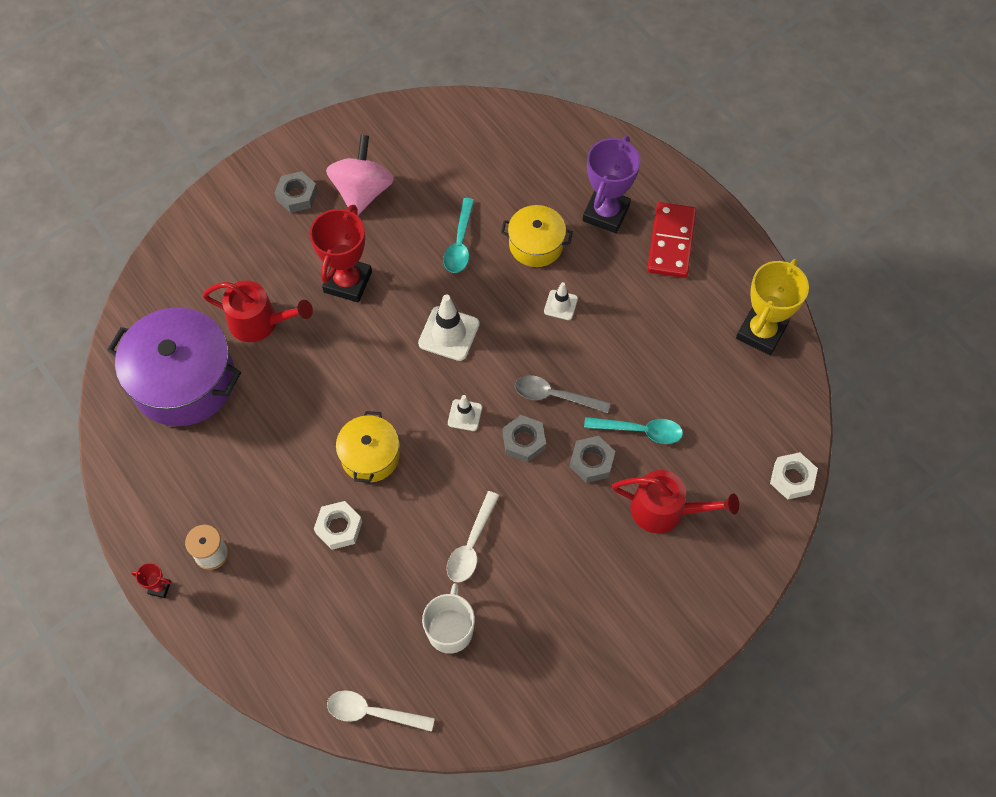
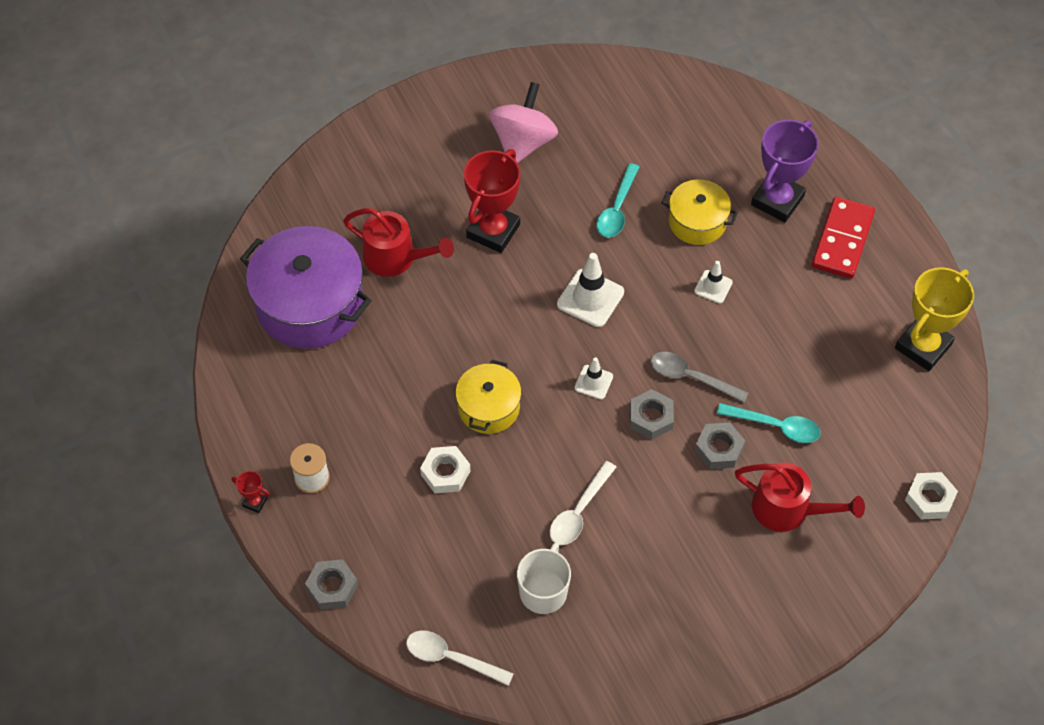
camera: 10 degrees right, 5 degrees down
(297, 195) = (454, 136): grey nut -> grey nut (332, 587)

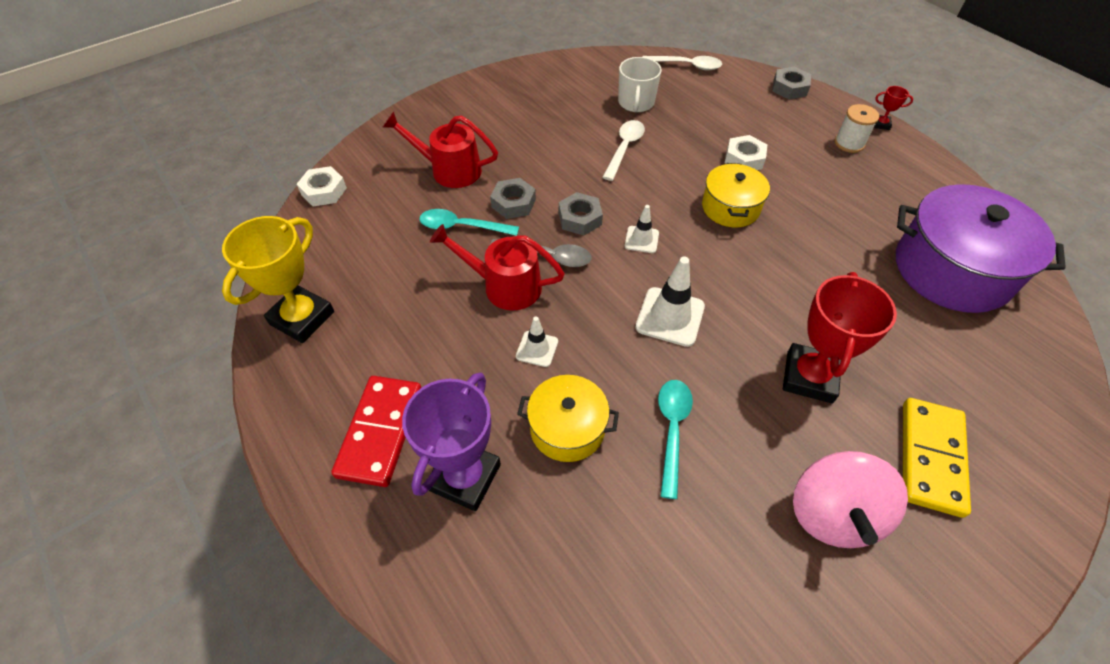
camera: 170 degrees right, 5 degrees down
(396, 257) = (899, 329): red watering can -> red watering can (505, 286)
(433, 164) = (931, 458): none -> yellow domino

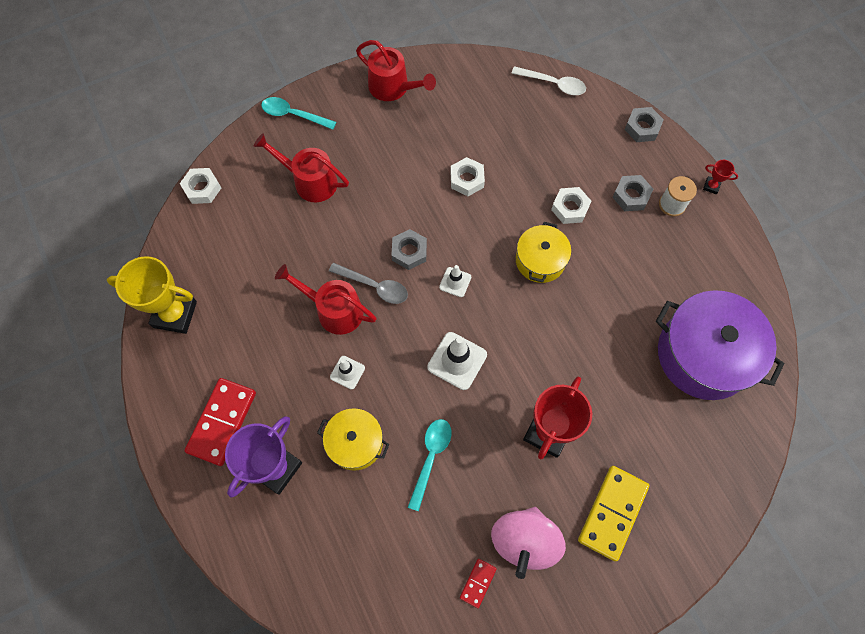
camera: 10 degrees right, 15 degrees up
(302, 318) = (175, 314): yellow trophy -> yellow trophy turned 60 degrees clockwise
(462, 227) = (310, 245): turquoise spoon -> turquoise spoon (293, 115)
(513, 203) = (357, 226): grey nut -> grey nut (631, 196)
(522, 85) = (393, 87): none -> red watering can
(624, 148) = (467, 180): white spoon -> white nut
(636, 103) = (492, 125): white mug -> none
(791, 583) = (478, 583): none -> red domino

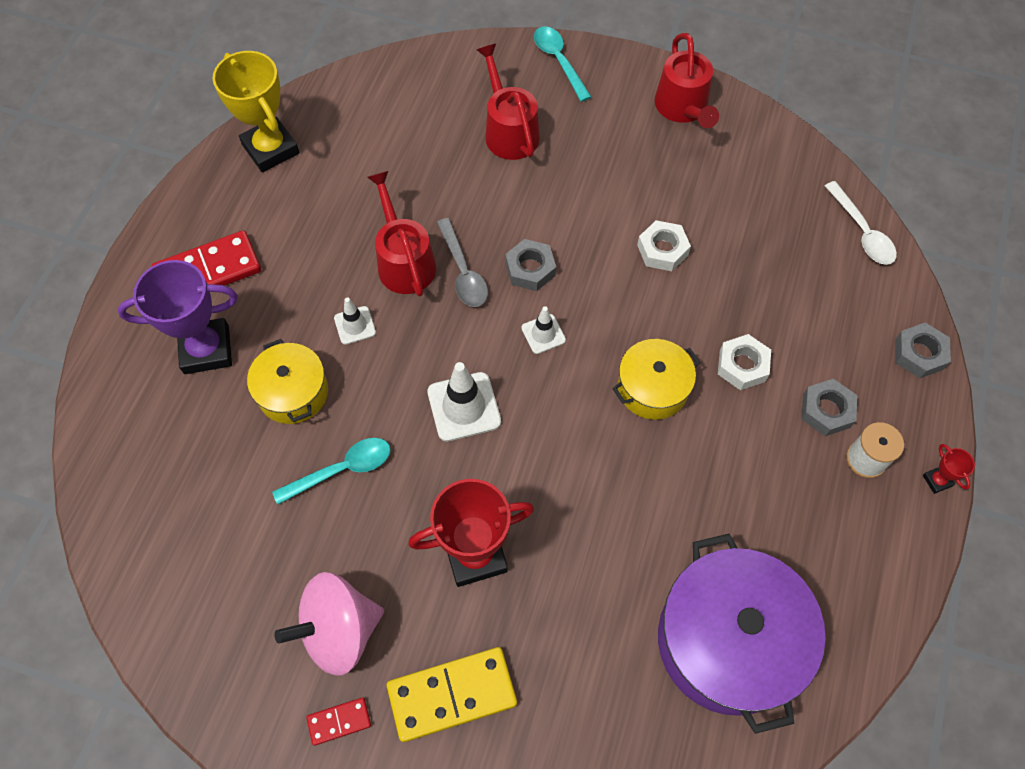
camera: 45 degrees right, 5 degrees down
(202, 188) = (408, 63): white nut -> none
(478, 583) = (256, 623): red domino -> red domino (339, 721)

